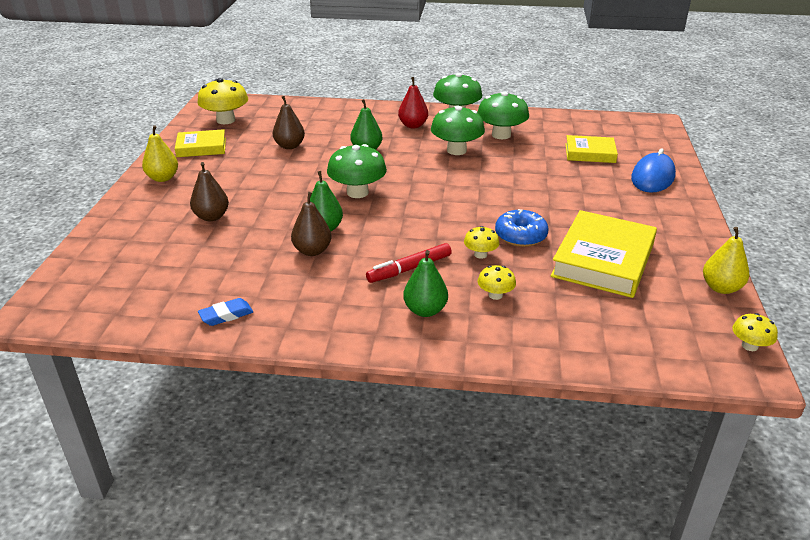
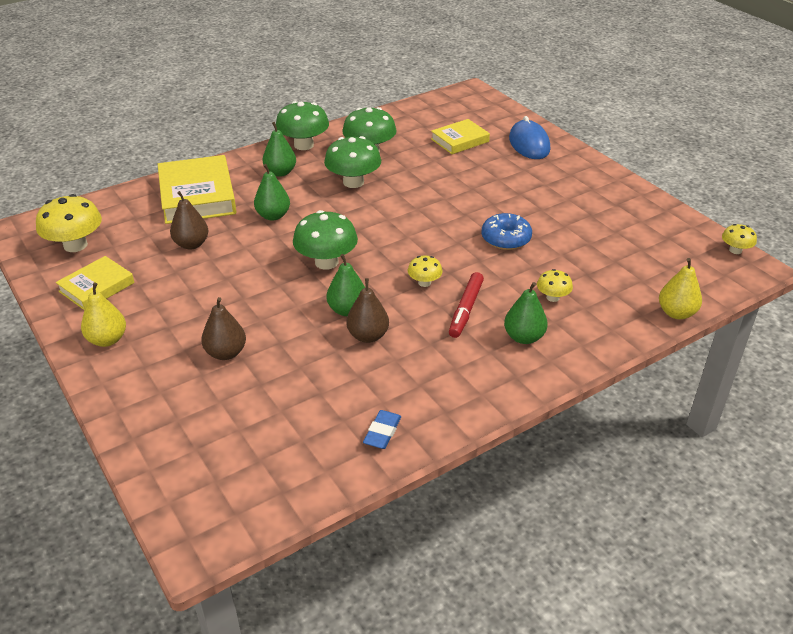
camera: 40 degrees left, 5 degrees up
(413, 125) = (280, 172): red pear -> green pear
(480, 254) = (499, 269): yellow mushroom -> yellow mushroom (424, 282)
(603, 260) = (583, 231): yellow book -> yellow book (197, 195)
(721, 288) = (673, 216): yellow pear -> yellow pear (676, 313)

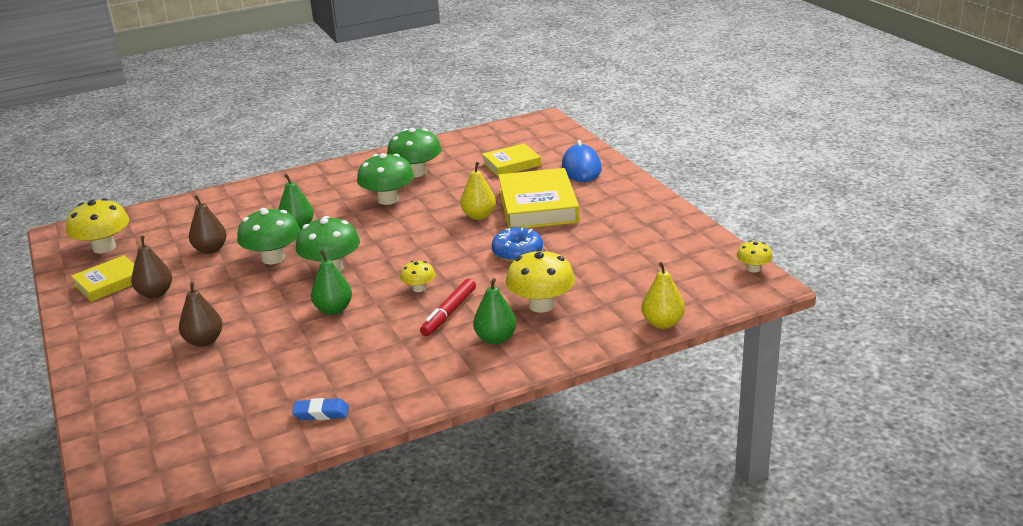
camera: 10 degrees right, 10 degrees down
(107, 340) = (101, 326): yellow pear -> yellow pear (479, 216)
(197, 195) = (233, 208): yellow book -> yellow book (538, 206)
(280, 172) = (321, 190): green pear -> none
(304, 145) = (354, 166): green mushroom -> green mushroom (273, 258)
(368, 336) = (343, 332): brown pear -> brown pear (155, 293)
(382, 432) = (321, 413): blue eraser -> blue eraser turned 60 degrees clockwise
(552, 297) = (541, 305): yellow mushroom -> yellow mushroom, size x1.89

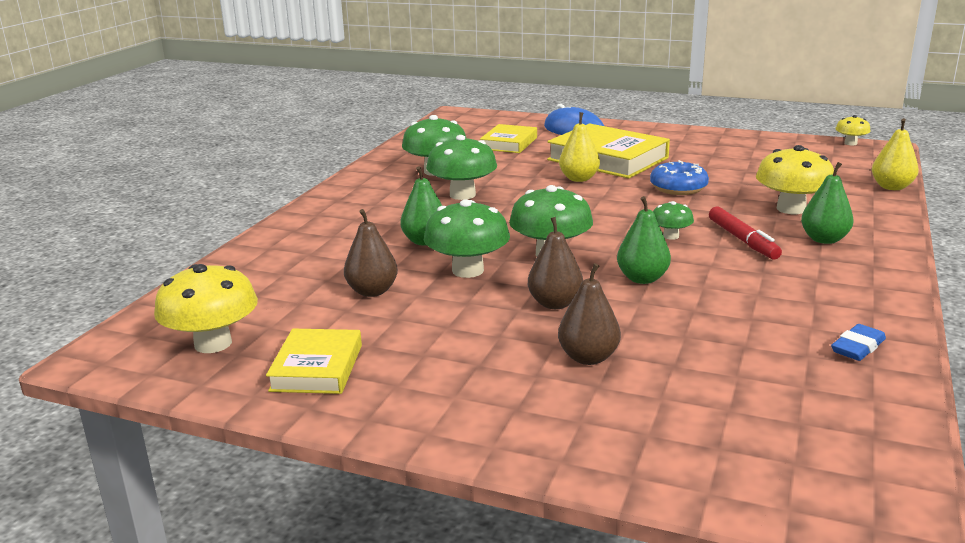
camera: 45 degrees left, 5 degrees down
(155, 293) = (410, 350): brown pear -> brown pear (555, 303)
(419, 288) = (671, 236): yellow mushroom -> green mushroom

